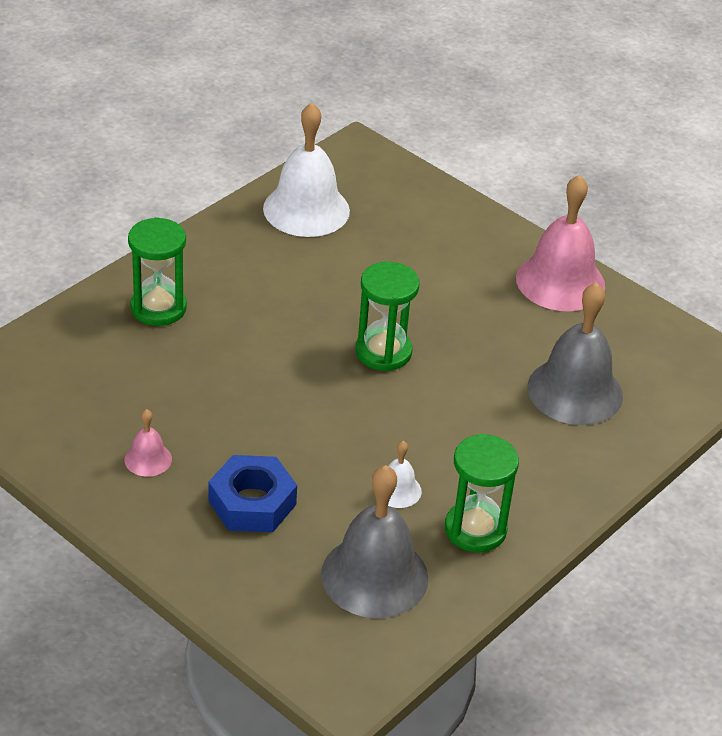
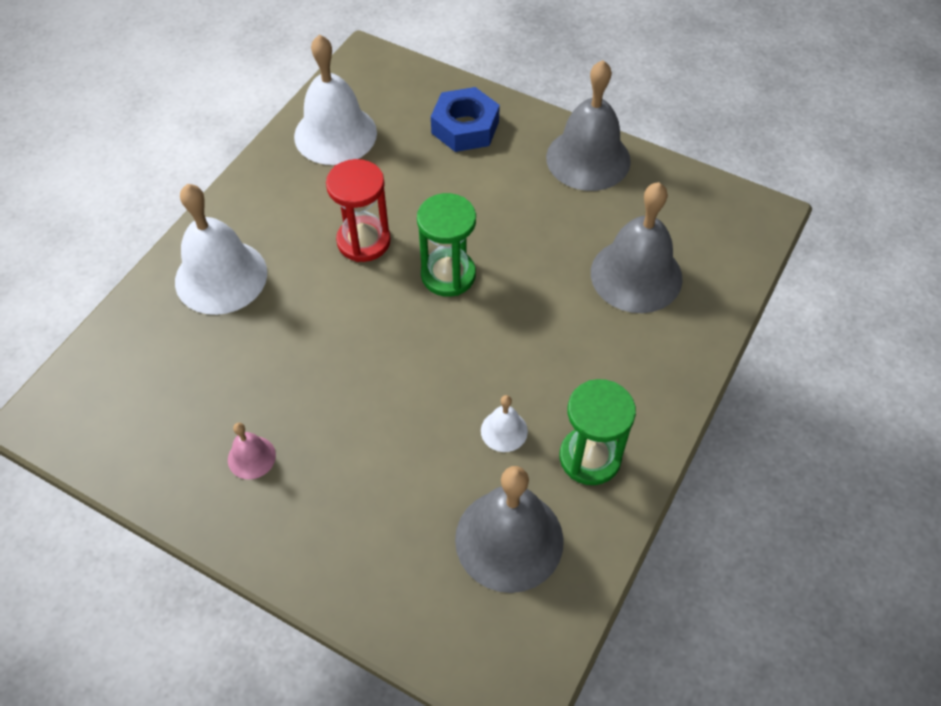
camera: 10 degrees left, 15 degrees up
(158, 308) = (221, 276): green hourglass -> white bell
(252, 503) = (367, 483): blue nut -> blue nut (465, 127)
(307, 307) = (363, 241): none -> red hourglass
(560, 281) = (588, 159): pink bell -> grey bell

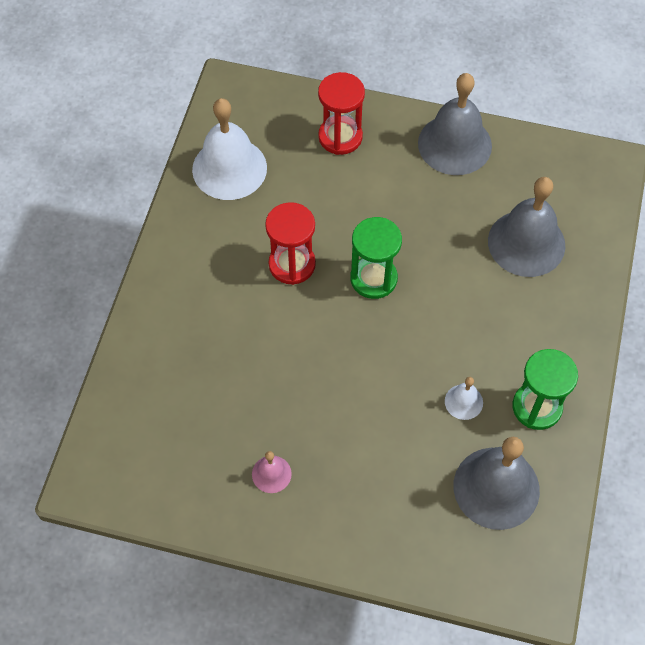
camera: 15 degrees left, 5 degrees up
(221, 276) = (183, 325): white bell -> none
(465, 127) = (340, 137): blue nut -> red hourglass

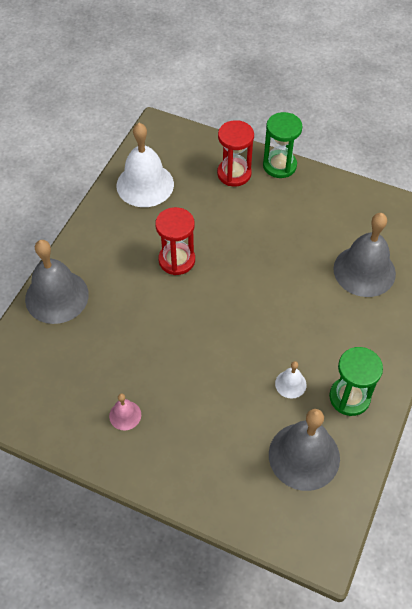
camera: 10 degrees right, 5 degrees down
(373, 278) = (238, 280): green hourglass -> green hourglass (279, 165)
(454, 144) = (321, 191): grey bell -> grey bell (57, 296)

